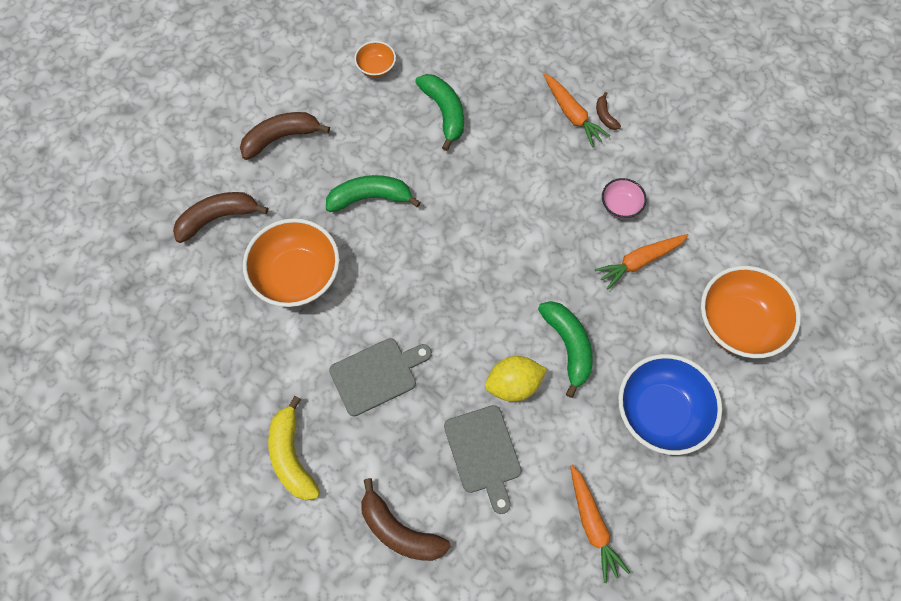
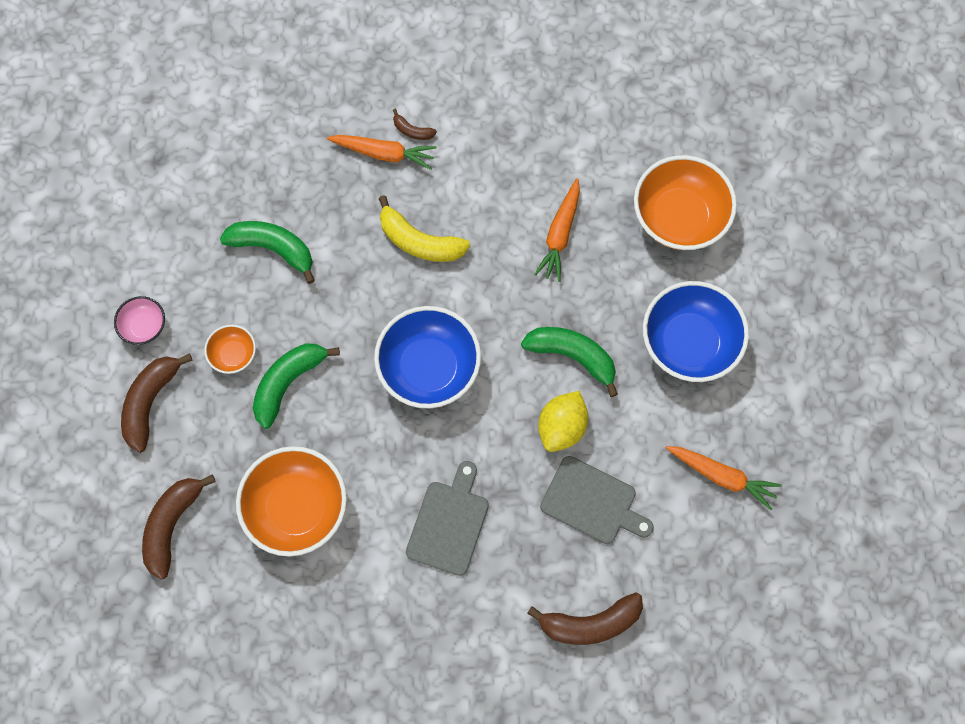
camera: 45 degrees left, 5 degrees up
(292, 456) = (450, 652): yellow banana -> yellow banana (419, 241)
(376, 68) = (169, 261): orange bowl -> orange bowl (234, 354)
(465, 267) = (429, 367): none -> blue bowl
(620, 205) = (500, 200): pink bowl -> pink bowl (144, 326)

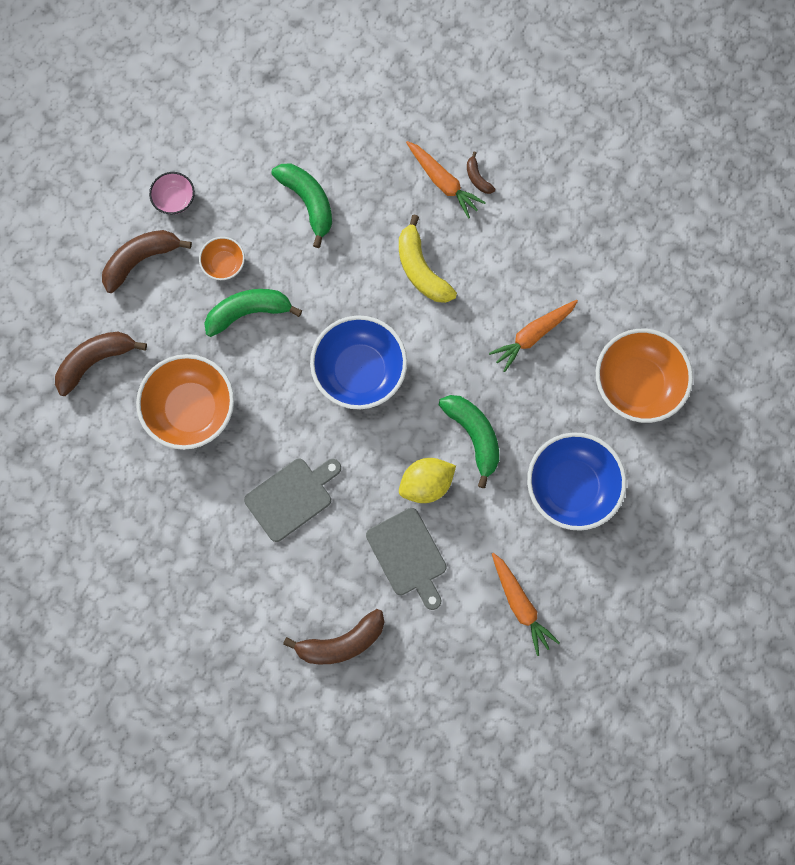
camera: 35 degrees right, 5 degrees up
(590, 623) = (341, 642): brown banana -> brown banana turned 45 degrees counterclockwise

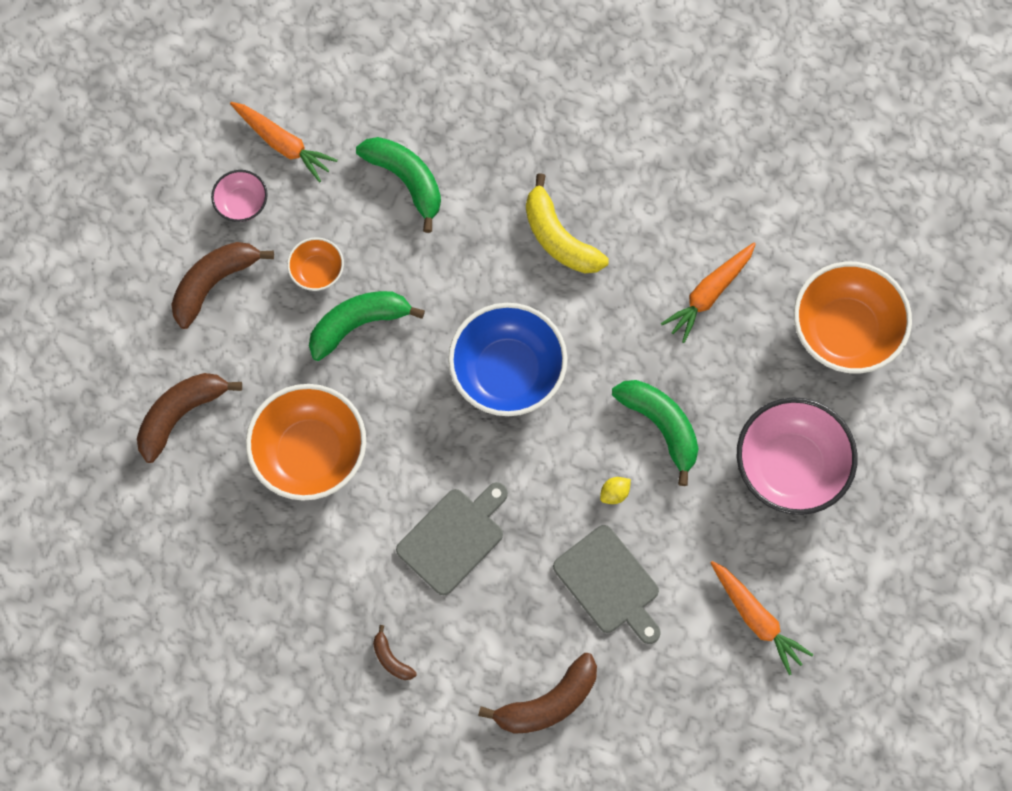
camera: 10 degrees left, 5 degrees down
(426, 483) = (614, 493): yellow lemon -> yellow lemon, size x0.48
(443, 182) = (565, 129): orange carrot -> orange carrot (283, 144)
(477, 178) = (606, 118): brown banana -> brown banana (391, 659)
(571, 486) = (790, 466): blue bowl -> pink bowl

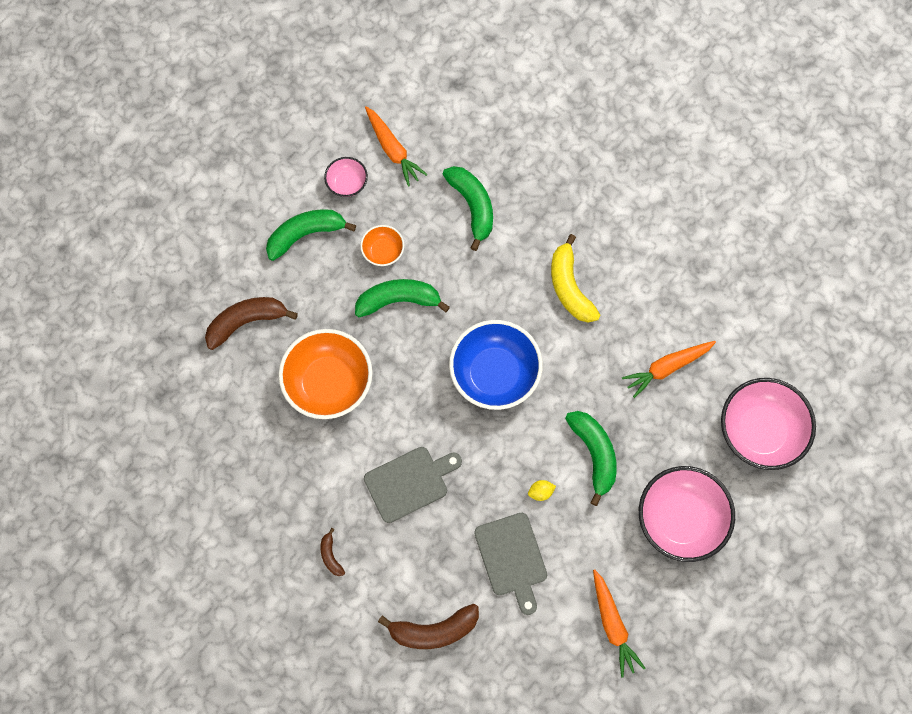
camera: 20 degrees right, 0 degrees up
(214, 283) = (305, 234): brown banana -> green banana
(844, 331) = (760, 431): orange bowl -> pink bowl

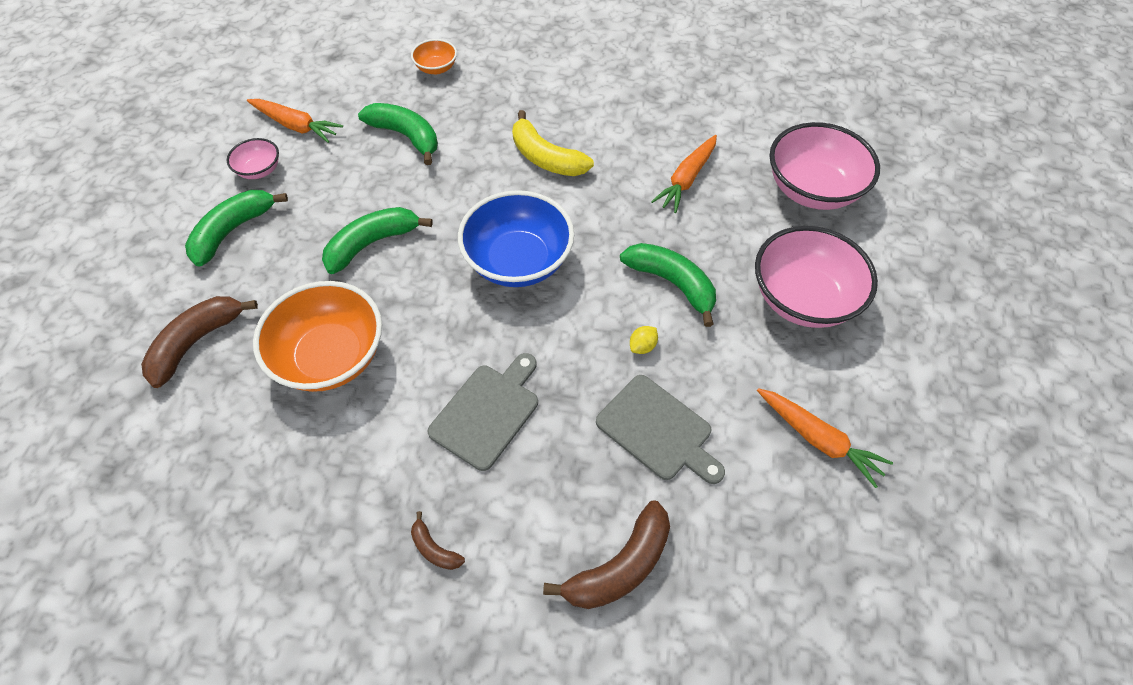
camera: 30 degrees left, 15 degrees down
(383, 251) = (330, 209): orange bowl -> orange bowl (436, 68)

